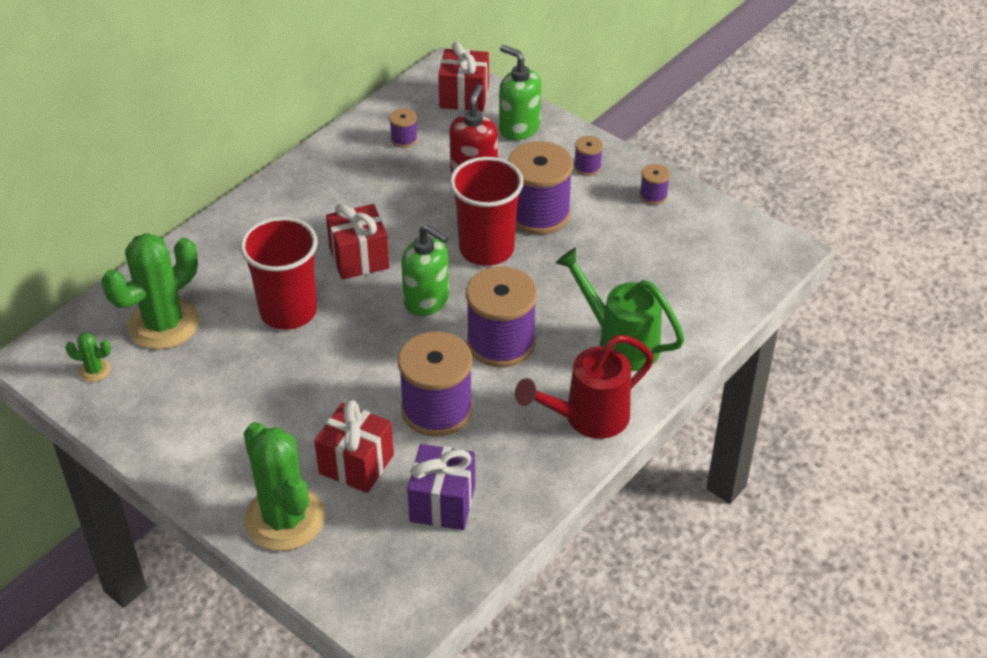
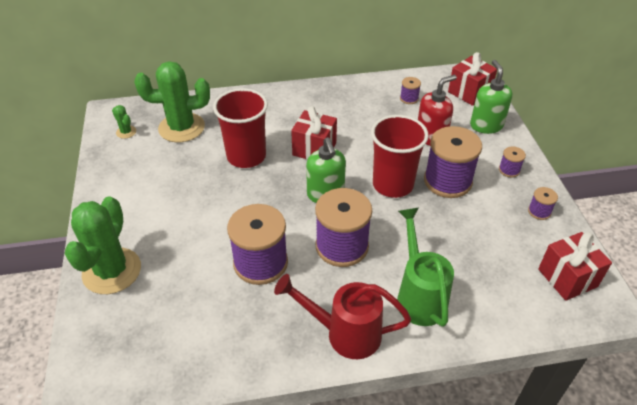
camera: 40 degrees right, 0 degrees up
(356, 464) = (182, 265): red gift -> red gift (567, 278)
(442, 503) = (199, 325): purple gift -> none

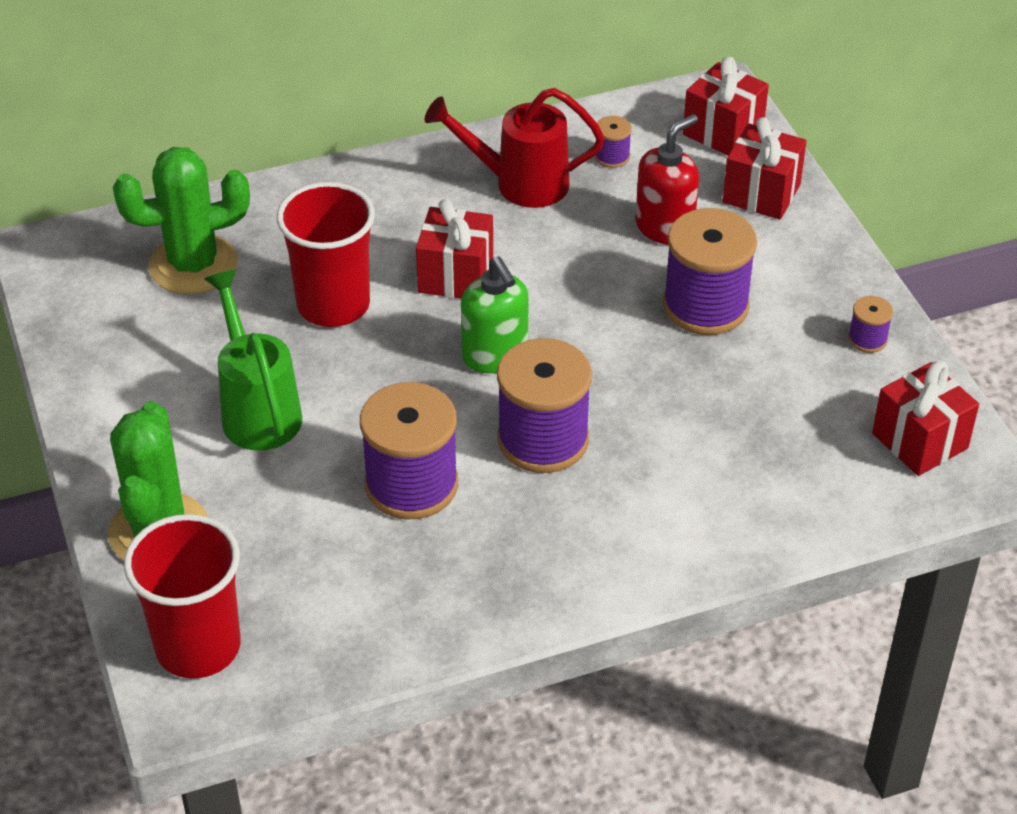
camera: 10 degrees left, 0 degrees up
(126, 132) = (89, 286): green cactus -> none
(345, 333) = (577, 572): red watering can -> red watering can (520, 184)
(393, 184) = (610, 323): red cup -> red cup (198, 647)
(419, 296) = (685, 500): green watering can -> green watering can (258, 410)
(486, 125) = (761, 193): green soap dispenser -> red gift
(509, 170) = (810, 272): purple spool -> none

